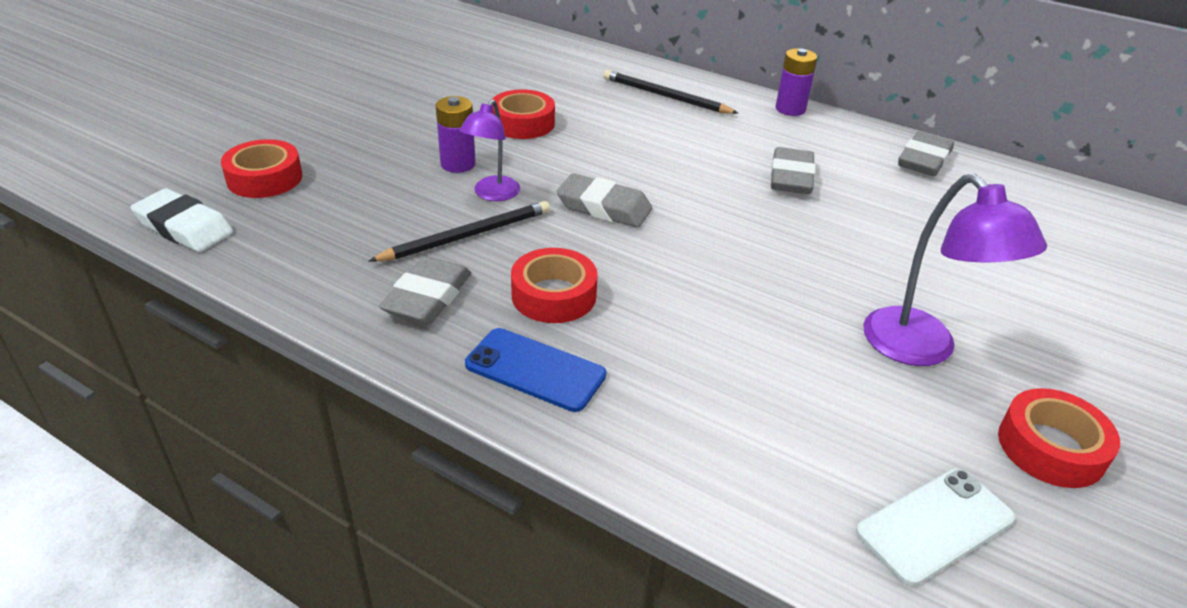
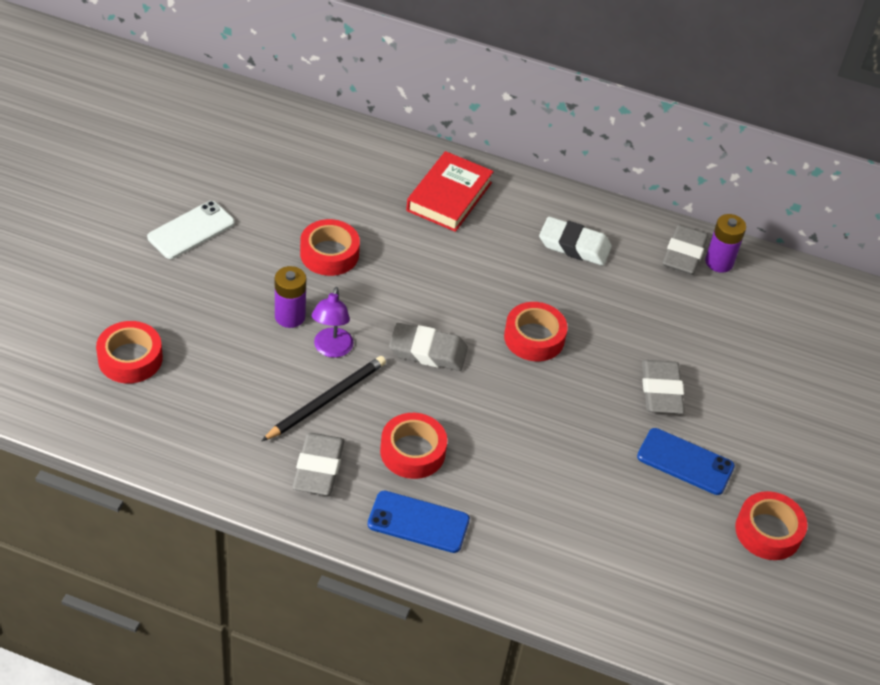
camera: 15 degrees left, 10 degrees up
(184, 227) = (92, 425): white eraser -> white eraser (574, 245)
(665, 96) = (449, 197): black pencil -> red book
(735, 209) = (534, 338): none -> red tape
(790, 109) = (565, 200): purple battery -> purple battery (719, 262)
(791, 177) = (575, 292): grey eraser -> grey eraser (661, 391)
(922, 349) = (685, 462): purple lamp -> blue phone
(935, 525) = (695, 600): white phone -> white phone (191, 230)

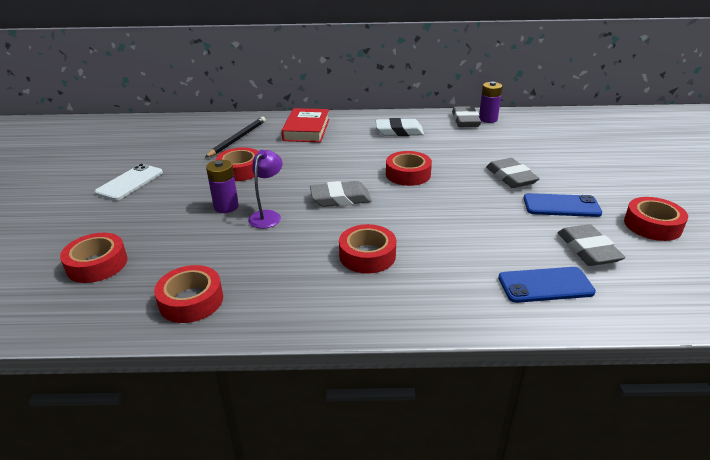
camera: 15 degrees left, 15 degrees down
(210, 444) = (191, 301): none -> red tape
(318, 468) = (296, 288): grey eraser -> grey eraser (588, 250)
(326, 400) = (279, 244): black pencil -> black pencil (238, 138)
(331, 349) = (268, 216): purple lamp -> purple lamp turned 150 degrees counterclockwise
(418, 522) = (403, 299): blue phone -> blue phone (545, 285)

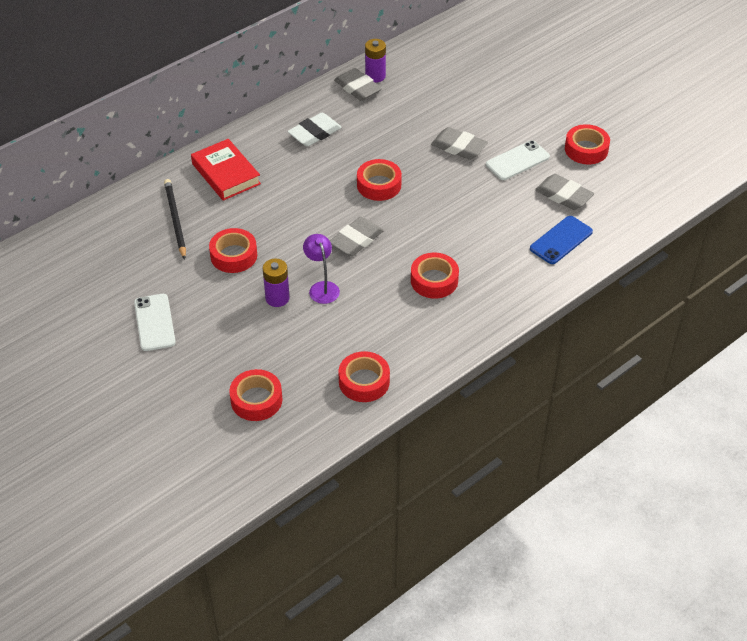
camera: 40 degrees left, 15 degrees up
(561, 206) = (517, 161): blue phone -> white phone

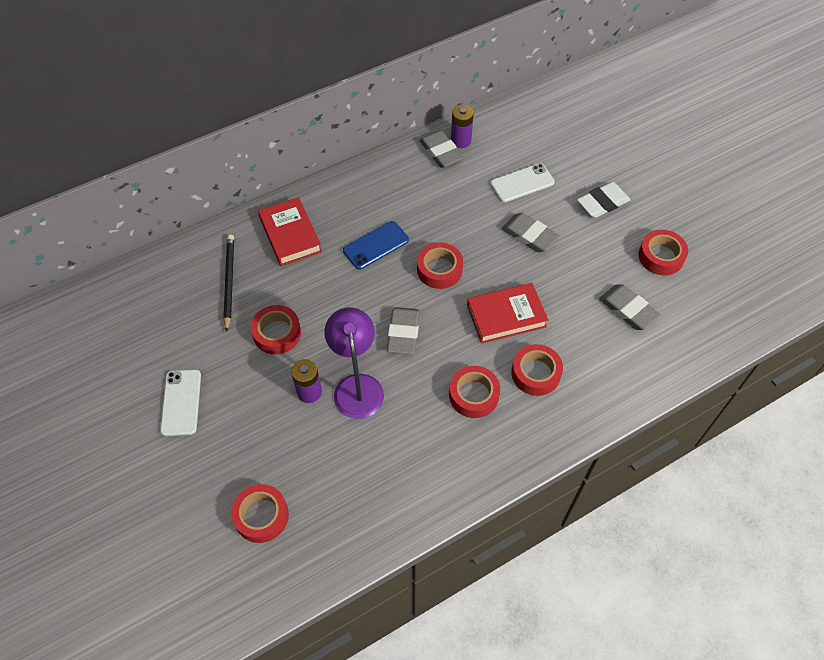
camera: 10 degrees right, 10 degrees up
(315, 133) = (387, 199): white eraser -> white eraser (602, 203)
(322, 287) = (357, 386): purple lamp -> purple lamp, size x1.59
(356, 240) = (403, 333): grey eraser -> grey eraser turned 45 degrees counterclockwise
(364, 381) = (376, 511): red tape -> red tape (535, 373)
(451, 214) = (506, 316): none -> red book
(517, 161) = (587, 260): white phone -> white phone (522, 183)
(561, 240) = (615, 365): blue phone -> blue phone (376, 245)

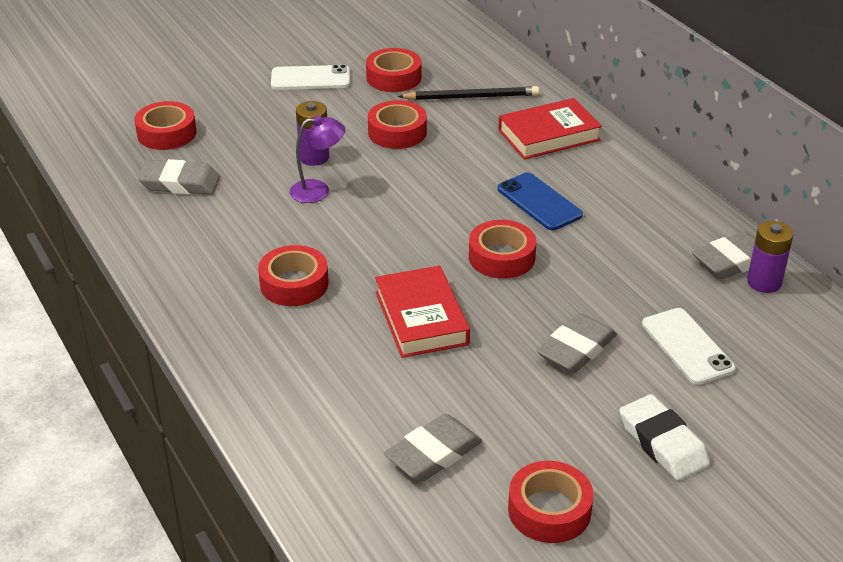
camera: 90 degrees right, 20 degrees down
(357, 386) = (318, 191): purple lamp -> purple lamp, size x0.63
(403, 333) = (395, 226): grey eraser -> grey eraser (180, 183)
(535, 373) = (322, 343): red tape -> red tape (393, 77)

